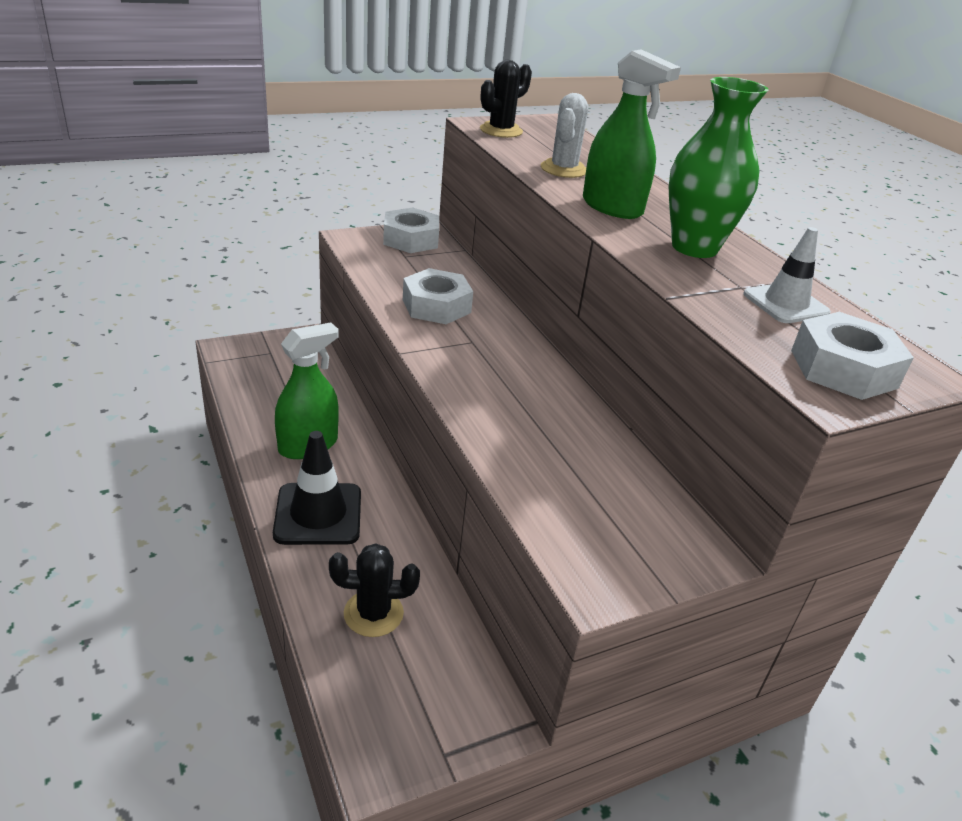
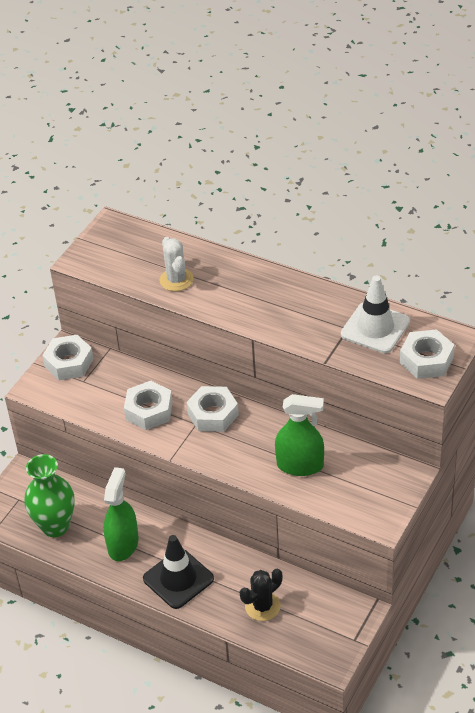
camera: 30 degrees left, 10 degrees up
(501, 130) = (99, 260): black cactus -> none
(502, 344) = (213, 414): none -> white nut
(612, 207) = (236, 301): green spray bottle -> green spray bottle (300, 465)
(694, 247) = (304, 310): green vase -> green vase (55, 526)
(785, 304) = (375, 328): white traffic cone -> white traffic cone, size x1.51

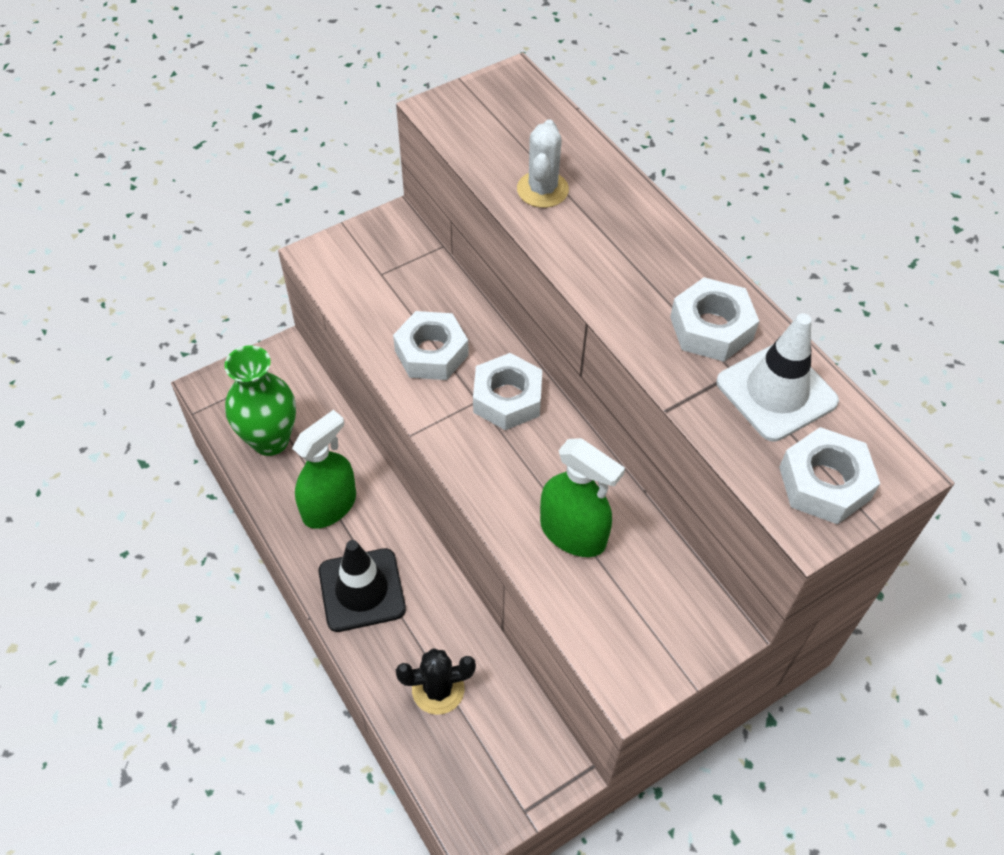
camera: 25 degrees right, 10 degrees up
(69, 363) = (381, 242): white nut -> white nut (711, 328)

